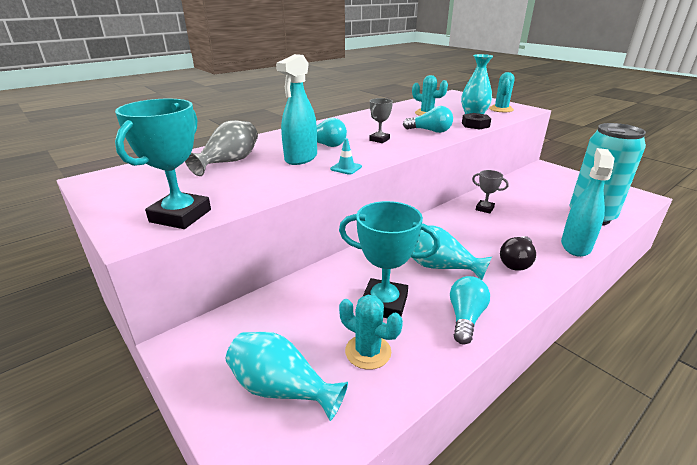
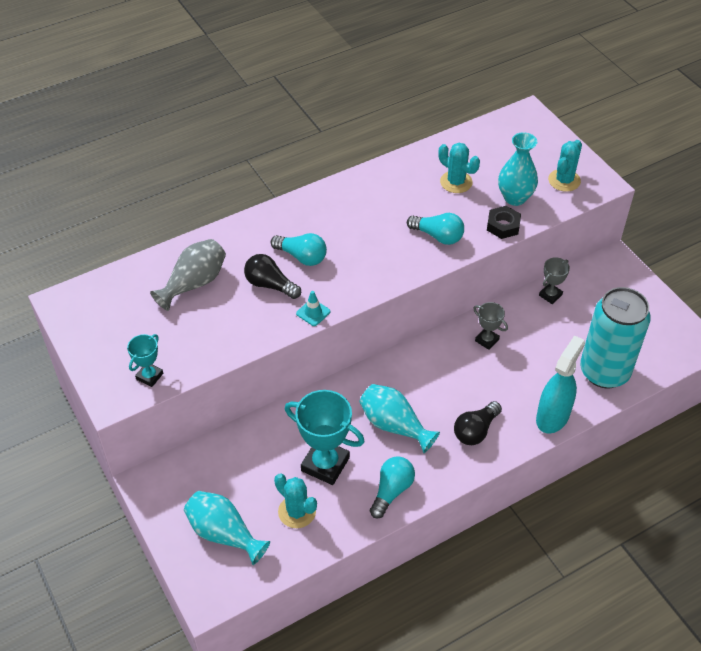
camera: 10 degrees right, 20 degrees up
(180, 216) = (149, 376): turquoise trophy -> turquoise trophy, size x0.53
(301, 158) = (270, 285): turquoise spray bottle -> black light bulb
(379, 140) = (368, 251): grey trophy -> grey trophy (550, 295)

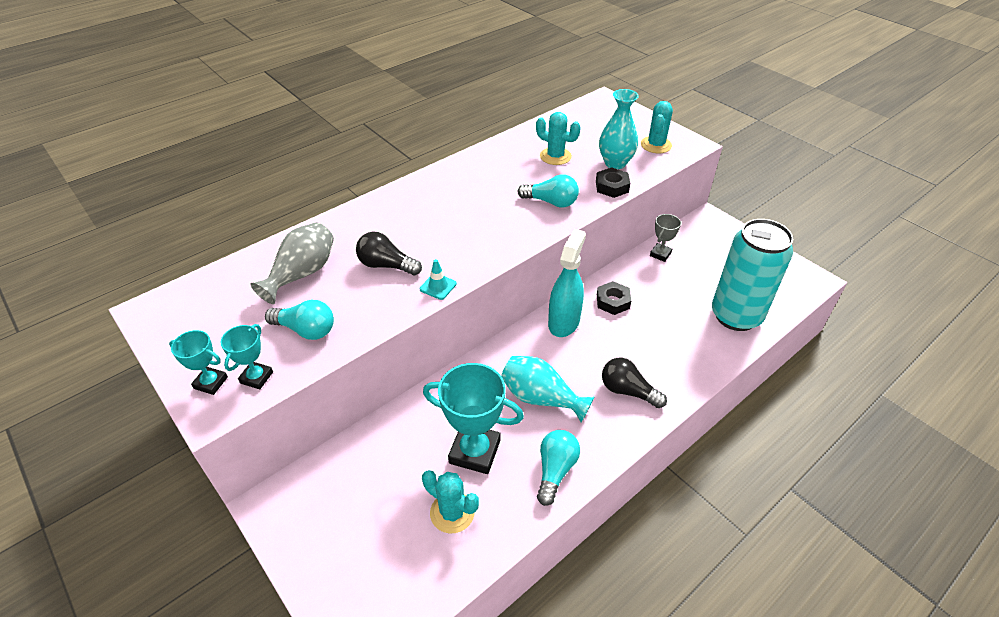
camera: 10 degrees left, 5 degrees down
(112, 375) = (211, 383): none -> turquoise trophy
(224, 534) = (368, 555): turquoise vase -> none
(302, 257) = (416, 235): turquoise light bulb -> turquoise light bulb (306, 330)
(475, 431) = (628, 391): black light bulb -> black light bulb turned 90 degrees clockwise
(487, 340) = (612, 301): grey trophy -> black nut
(552, 416) = (701, 365): turquoise spray bottle -> turquoise spray bottle (564, 322)

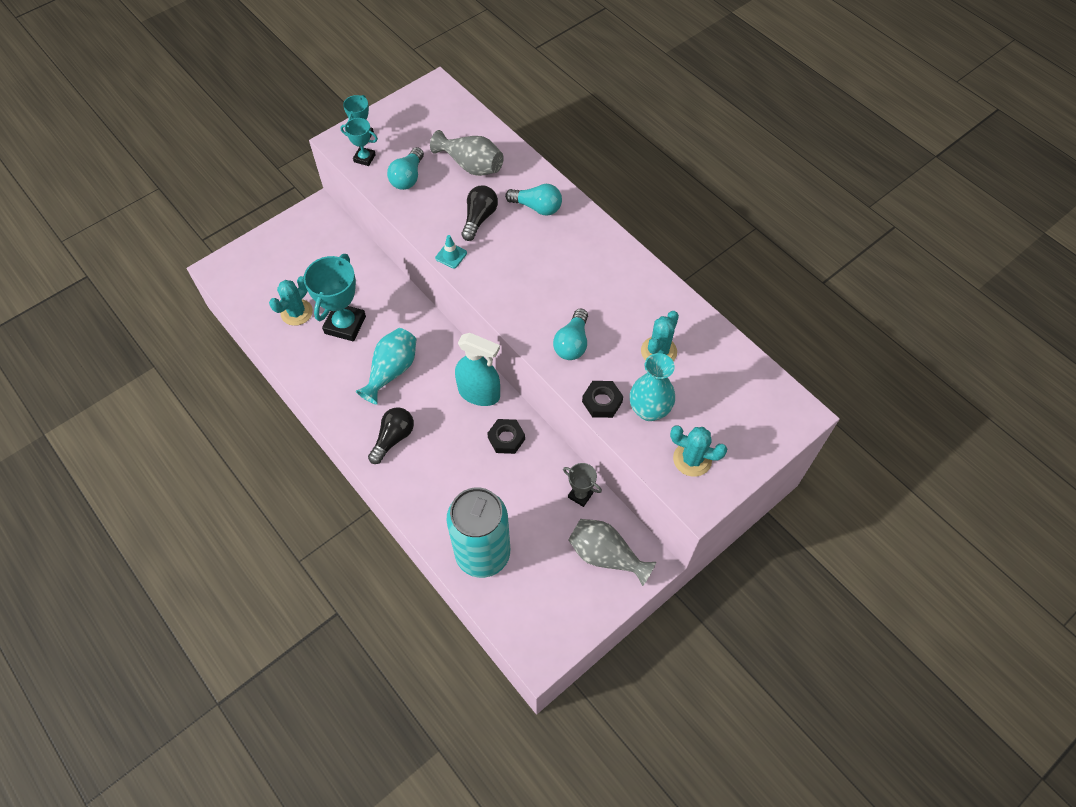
camera: 90 degrees right, 15 degrees up
(555, 470) = (321, 378): turquoise light bulb -> turquoise light bulb (537, 207)
(711, 241) = (605, 555): none -> grey vase

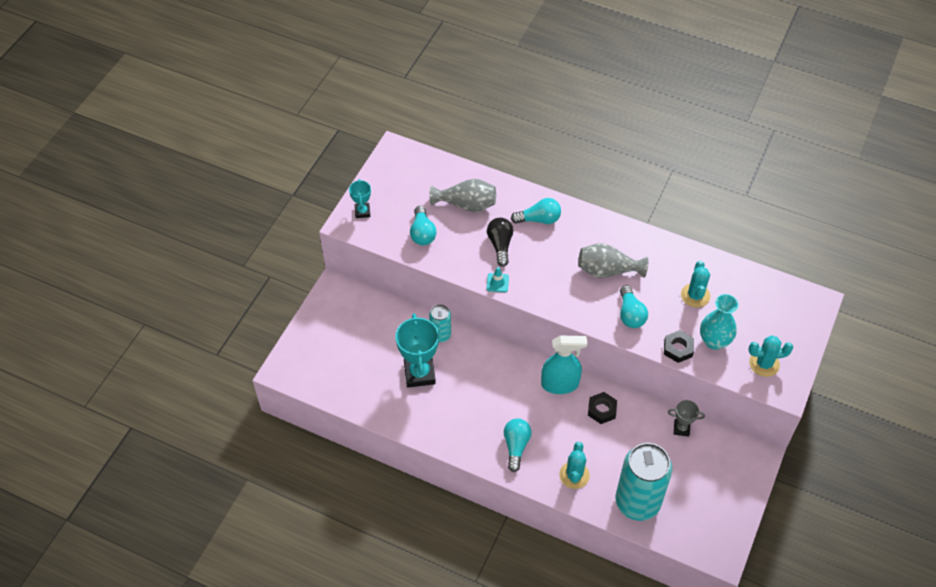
camera: 25 degrees left, 5 degrees down
(296, 312) = (373, 379): turquoise cactus -> turquoise cactus (574, 475)
(364, 158) = (376, 230): turquoise trophy -> none
(390, 295) = (440, 335): none -> turquoise can
(391, 371) = (481, 395): turquoise vase -> none
(393, 438) = (516, 446): black light bulb -> turquoise light bulb
(605, 555) = (725, 464): grey vase -> grey vase (607, 270)

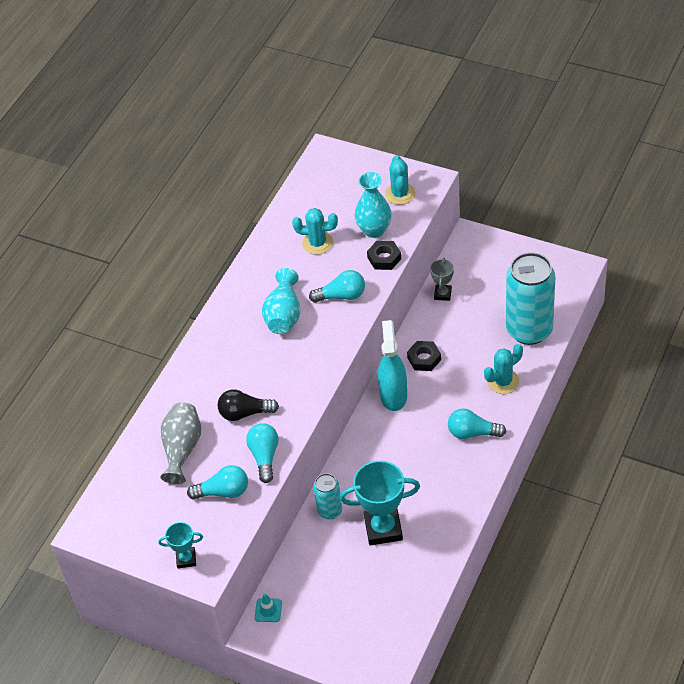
camera: 85 degrees left, 5 degrees down
(497, 283) = (299, 414): turquoise traffic cone -> turquoise traffic cone (268, 610)
(539, 219) = (209, 377): turquoise light bulb -> turquoise light bulb (264, 456)
(574, 475) = (503, 382): turquoise cactus -> turquoise cactus turned 45 degrees counterclockwise
(607, 270) = (284, 315): grey vase -> turquoise vase

